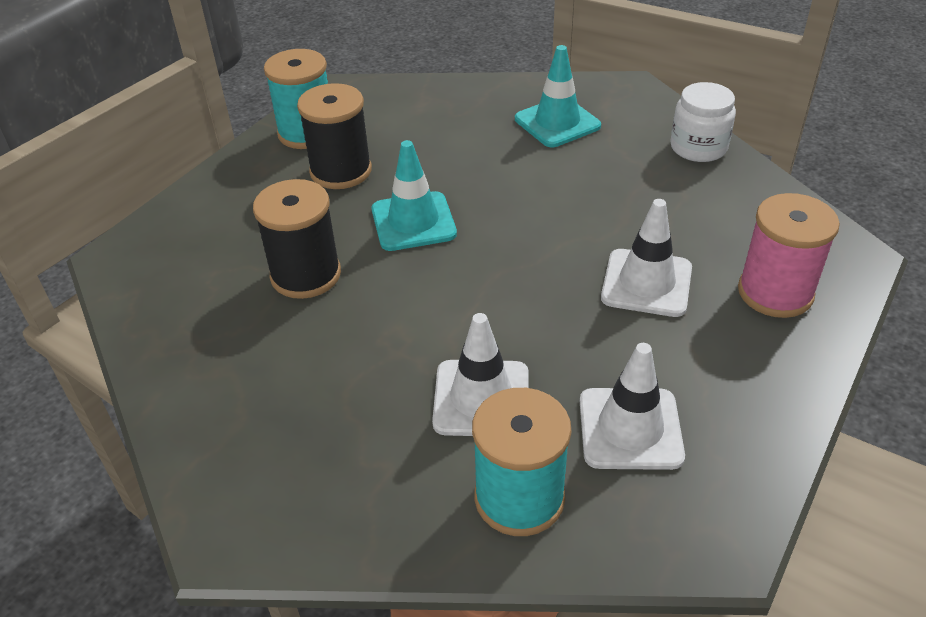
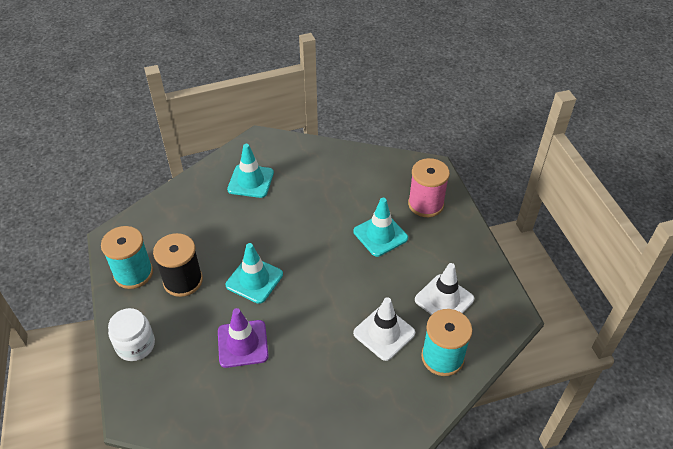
camera: 50 degrees left, 5 degrees up
(306, 275) = (242, 344): black spool -> purple traffic cone
(646, 283) = (380, 235): white traffic cone -> turquoise traffic cone
(698, 147) = (325, 154): white jar -> white jar (135, 345)

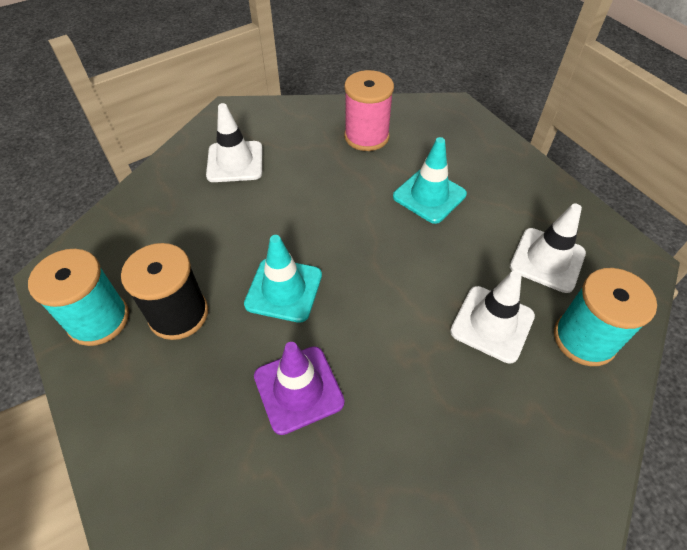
camera: 15 degrees left, 5 degrees up
(135, 345) = (128, 434): white jar -> none
(251, 181) = (235, 162): turquoise traffic cone -> white traffic cone
(425, 204) = (468, 148): pink spool -> pink spool (366, 136)

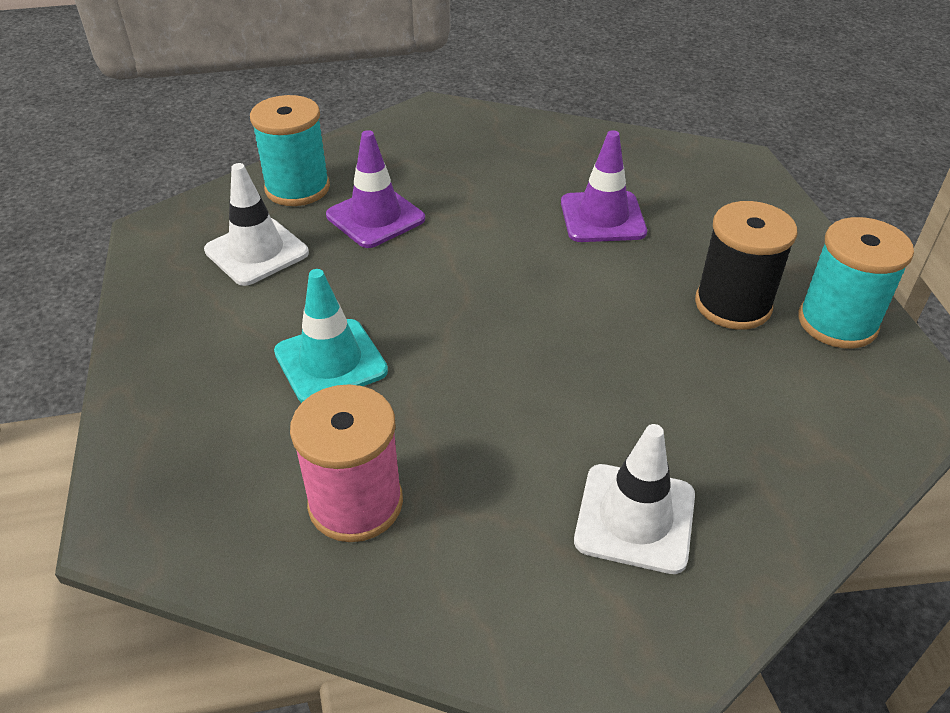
camera: 160 degrees left, 10 degrees down
(284, 290) = (595, 298): turquoise traffic cone -> none
(492, 324) = (375, 217): white traffic cone -> purple traffic cone

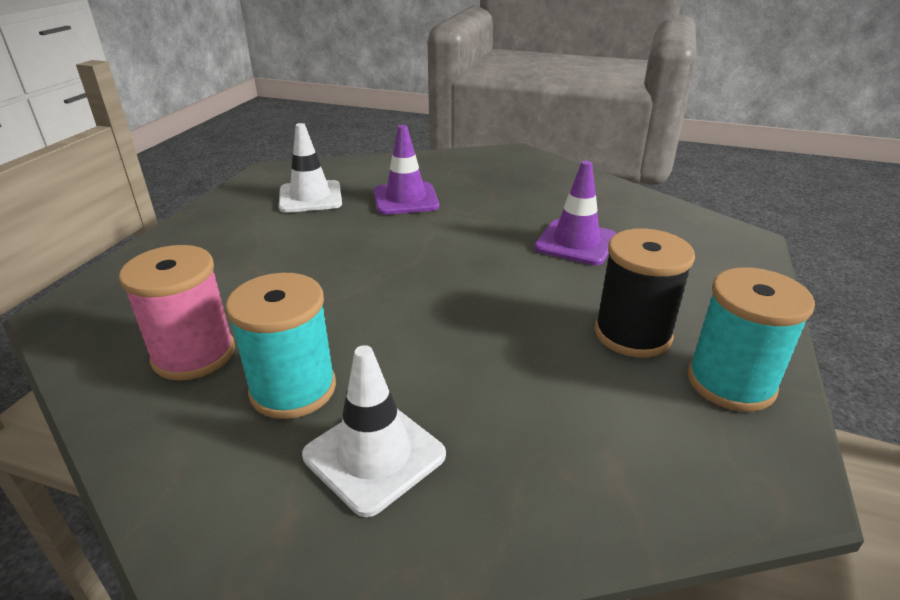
camera: 30 degrees right, 10 degrees down
(297, 188) = (374, 172): turquoise spool -> turquoise spool (293, 389)
(330, 361) = (281, 268): turquoise traffic cone -> none

